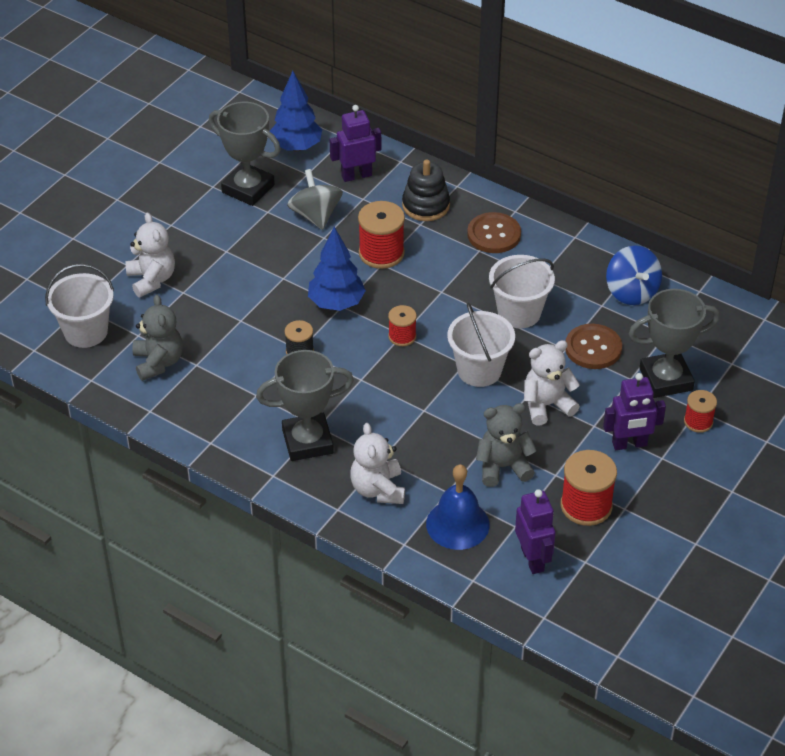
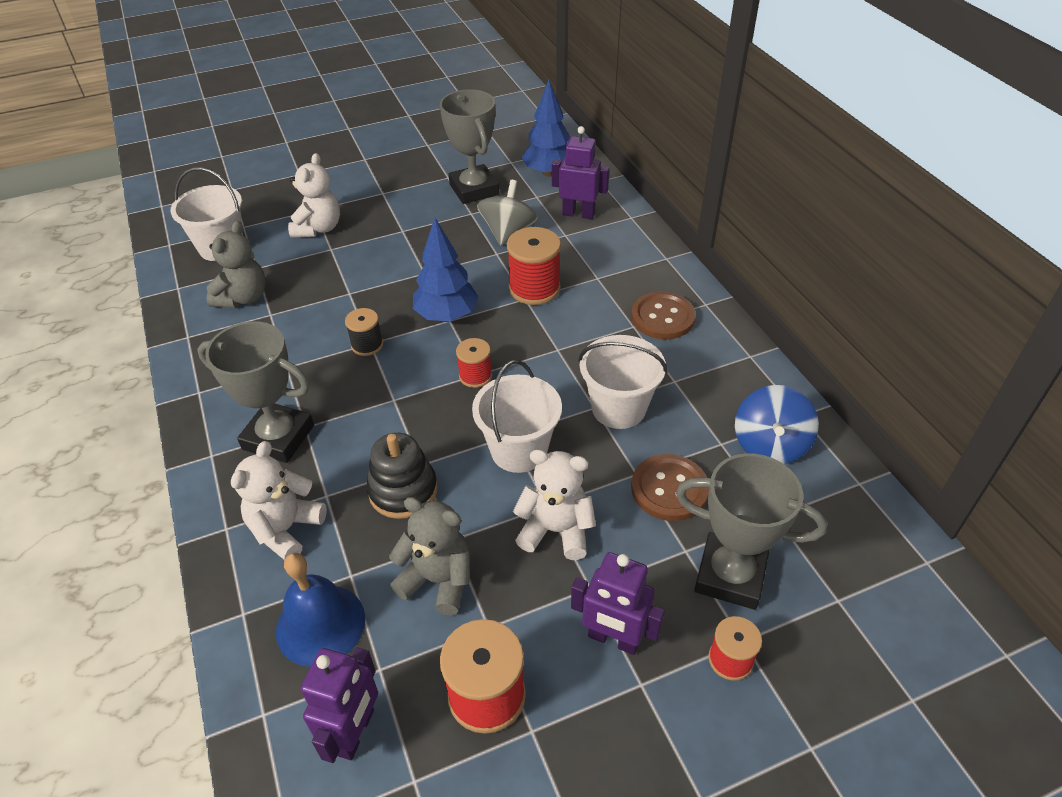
camera: 35 degrees right, 0 degrees up
(425, 205) = (618, 263): black stacking toy -> black stacking toy (403, 491)

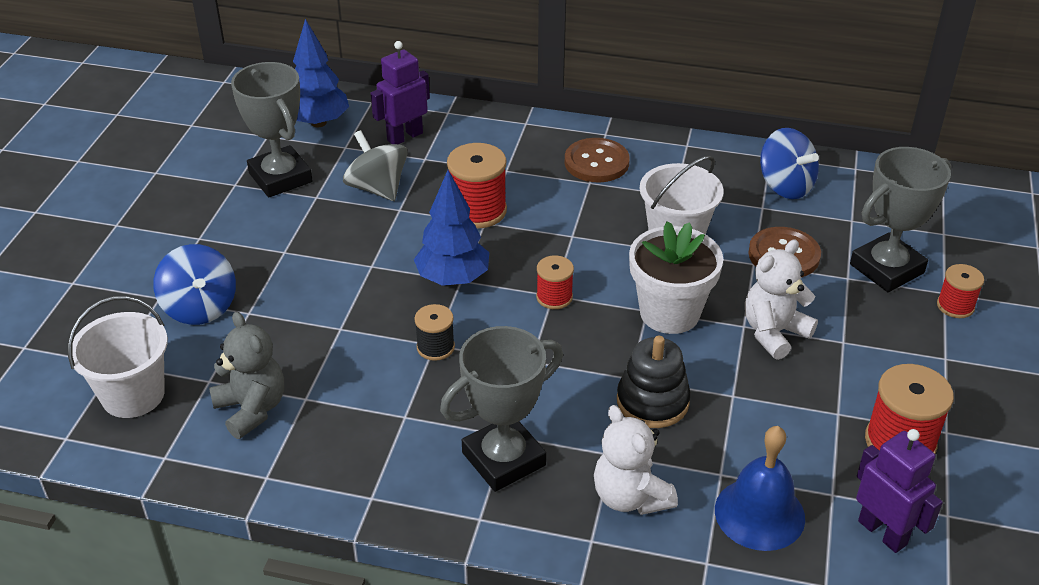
camera: 55 degrees left, 5 degrees down
(318, 228) = (200, 307): white teddy bear -> blue spinning top
(438, 580) = (769, 422): grey teddy bear -> none
(474, 189) = (280, 177): grey trophy -> grey trophy turned 45 degrees clockwise
(519, 450) = (669, 313): white bucket -> white flower pot
(613, 639) = (898, 352): purple robot -> none

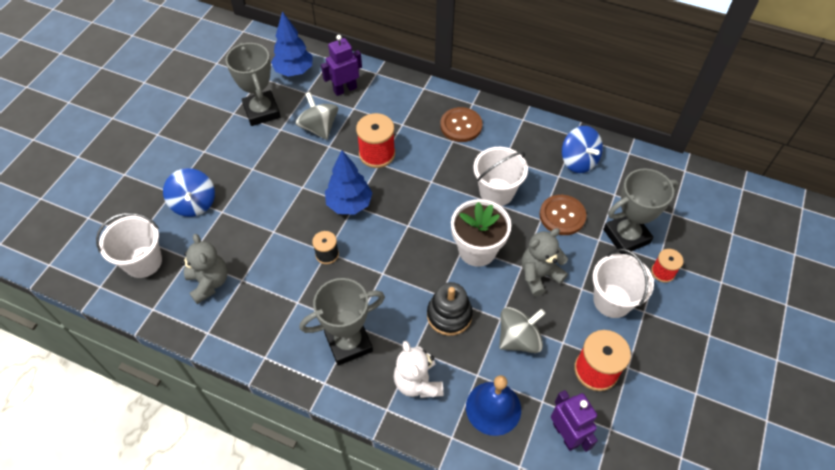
camera: 10 degrees right, 15 degrees up
(554, 297) = (408, 227): red spool -> none
(769, 418) = (518, 339): none -> grey spinning top
(774, 333) = (539, 275): white teddy bear -> grey teddy bear
(893, 351) = (612, 300): none -> white bucket

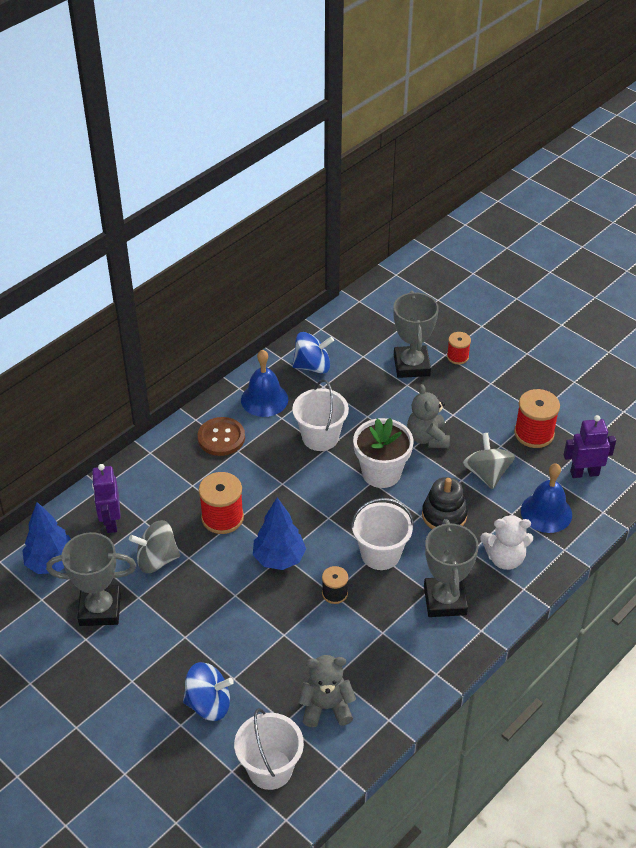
camera: 70 degrees left, 10 degrees down
(519, 140) = (264, 399): none -> blue bell
(562, 216) = (370, 400): brown button -> none
(612, 300) = (472, 399): white bucket -> white bucket (380, 554)

